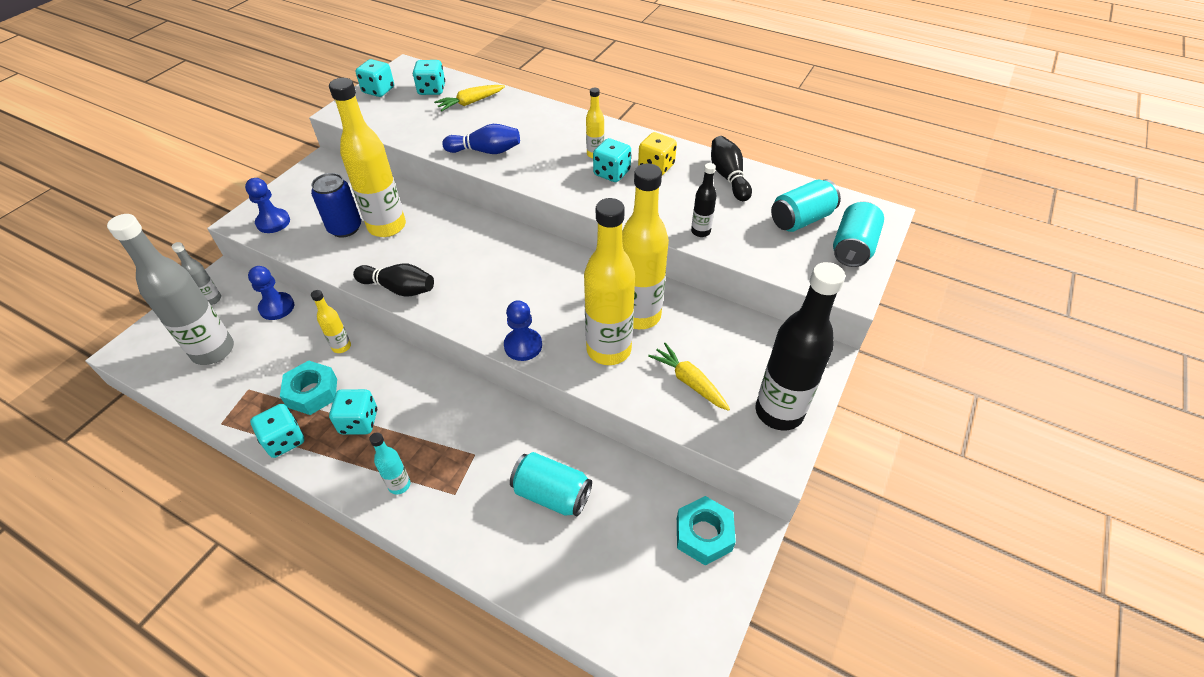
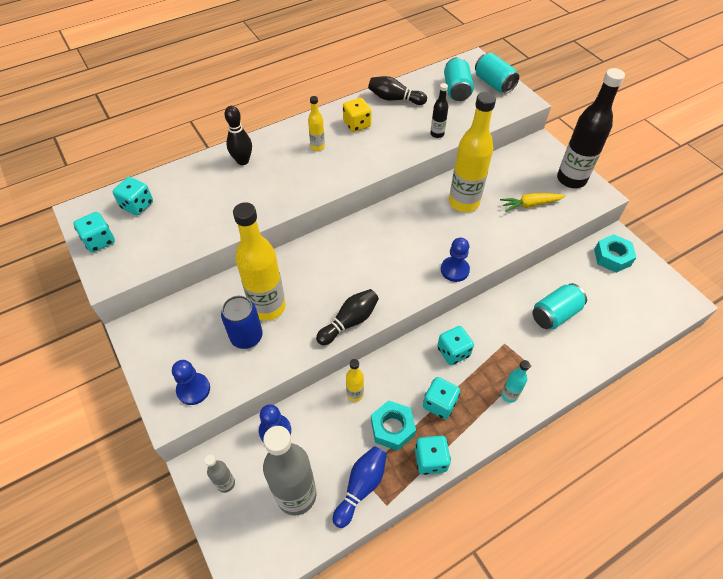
camera: 60 degrees left, 5 degrees up
(470, 103) = (183, 188): yellow carrot -> none
(486, 151) = (260, 202): blue bowling pin -> blue bowling pin (361, 487)
(533, 119) = (242, 161): none -> black bowling pin
(608, 350) = (484, 229): yellow bottle -> none
(611, 173) = (345, 147): turquoise dice -> turquoise dice (453, 352)

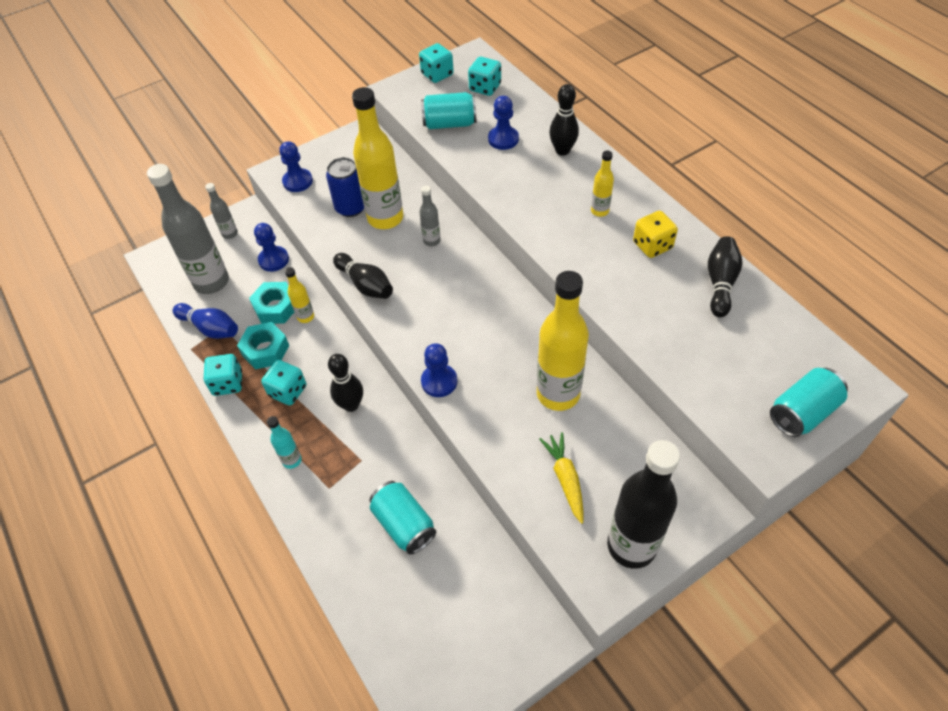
camera: 90 degrees right, 0 degrees up
(216, 196) = (503, 139): none -> blue pawn
(304, 272) = (432, 241): none -> grey bottle
(437, 134) = (653, 334): black bottle -> none
(453, 352) = (351, 405): turquoise dice -> black bowling pin
(456, 90) = (767, 359): turquoise can -> turquoise can (449, 124)
(612, 257) = (510, 622): turquoise nut -> turquoise nut (276, 307)

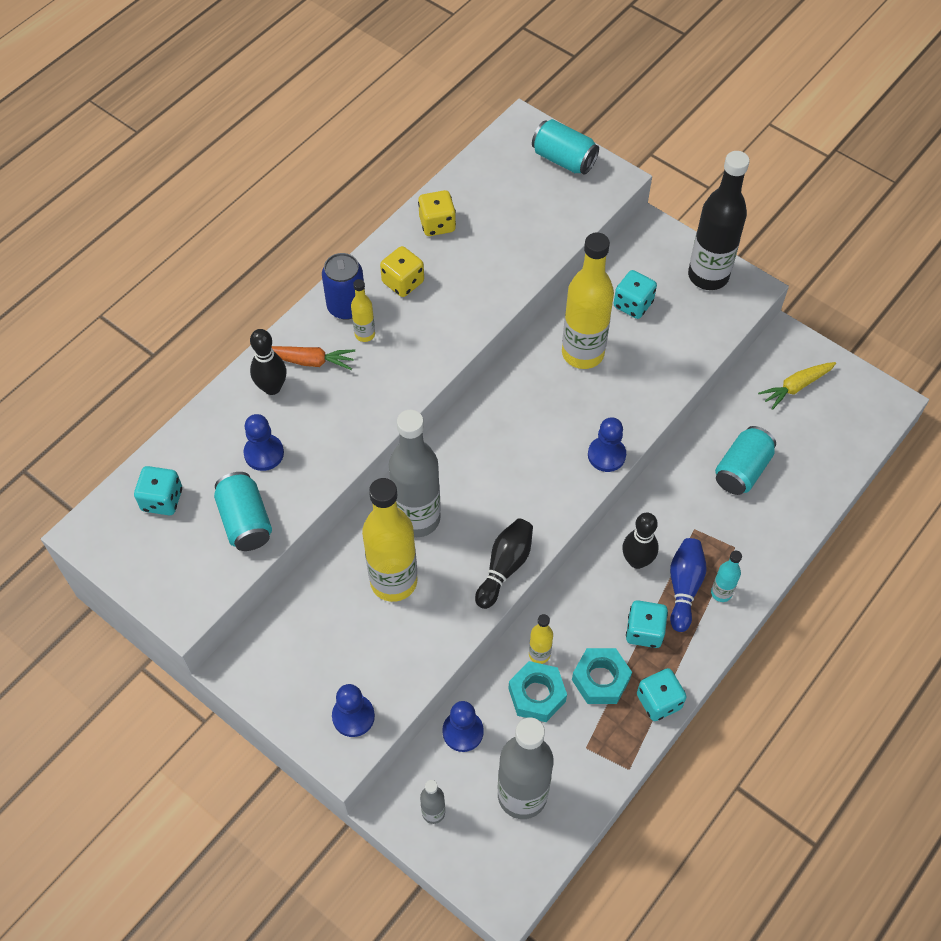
camera: 110 degrees left, 5 degrees up
(210, 328) = (592, 760): blue bowling pin -> blue bowling pin (684, 587)
(351, 207) = (385, 629): blue can -> blue can (346, 307)
(432, 241) = (417, 518): grey bottle -> grey bottle, size x2.15
(437, 74) = (141, 567): turquoise dice -> turquoise dice (633, 304)
(565, 479) = (668, 330): yellow carrot -> yellow carrot (796, 387)
(582, 174) = (310, 361): none -> orange carrot
(720, 283) = (437, 224): black bowling pin -> yellow dice

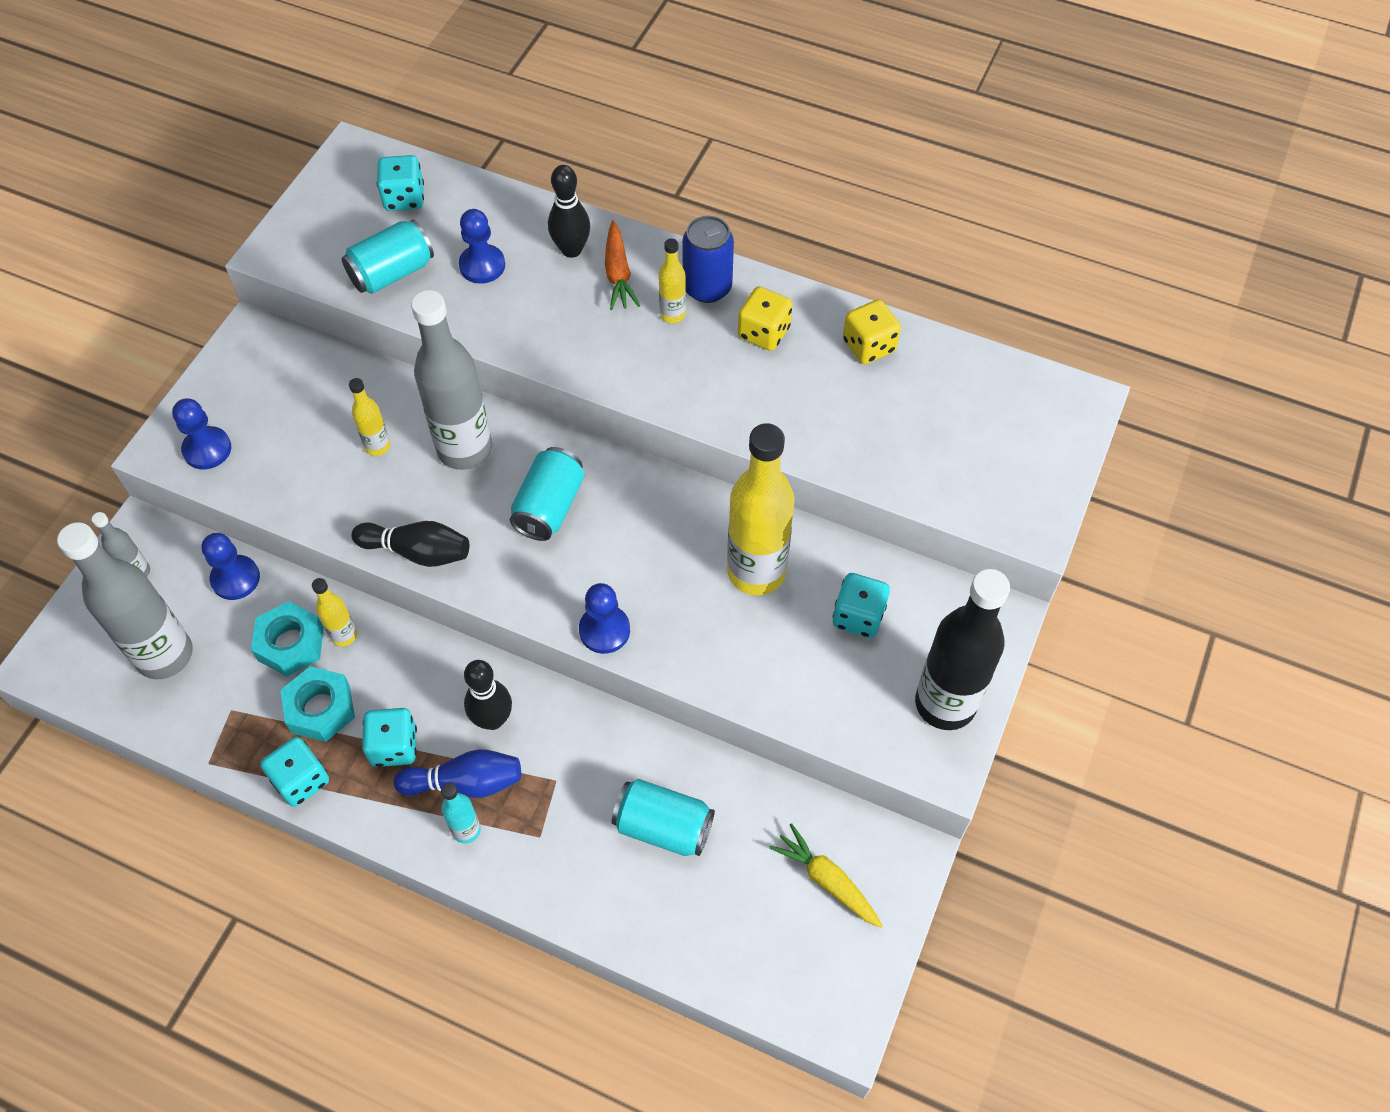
camera: 75 degrees right, 0 degrees up
(393, 581) = (377, 446): yellow bottle -> yellow bottle, size x0.46
(563, 159) = (1041, 460): turquoise can -> turquoise can (549, 506)

